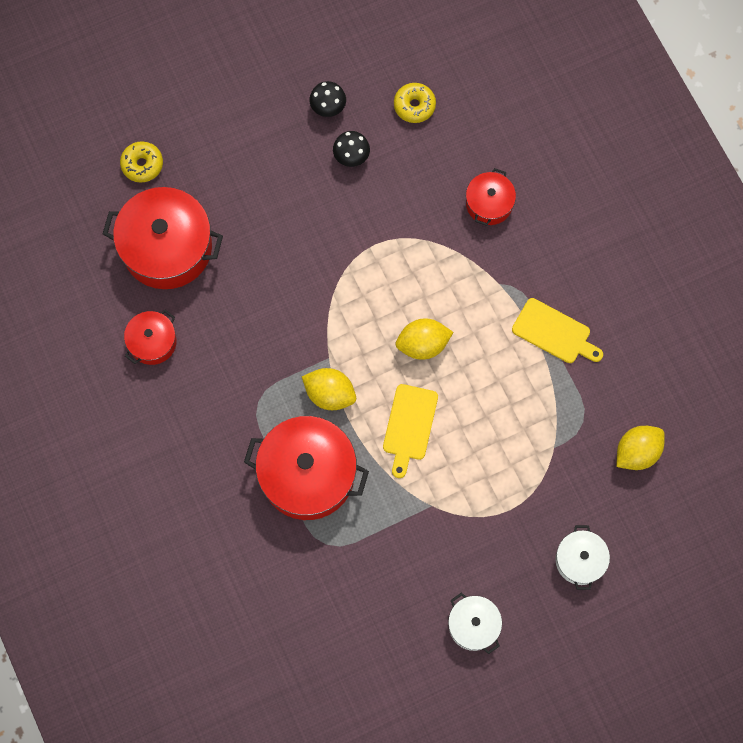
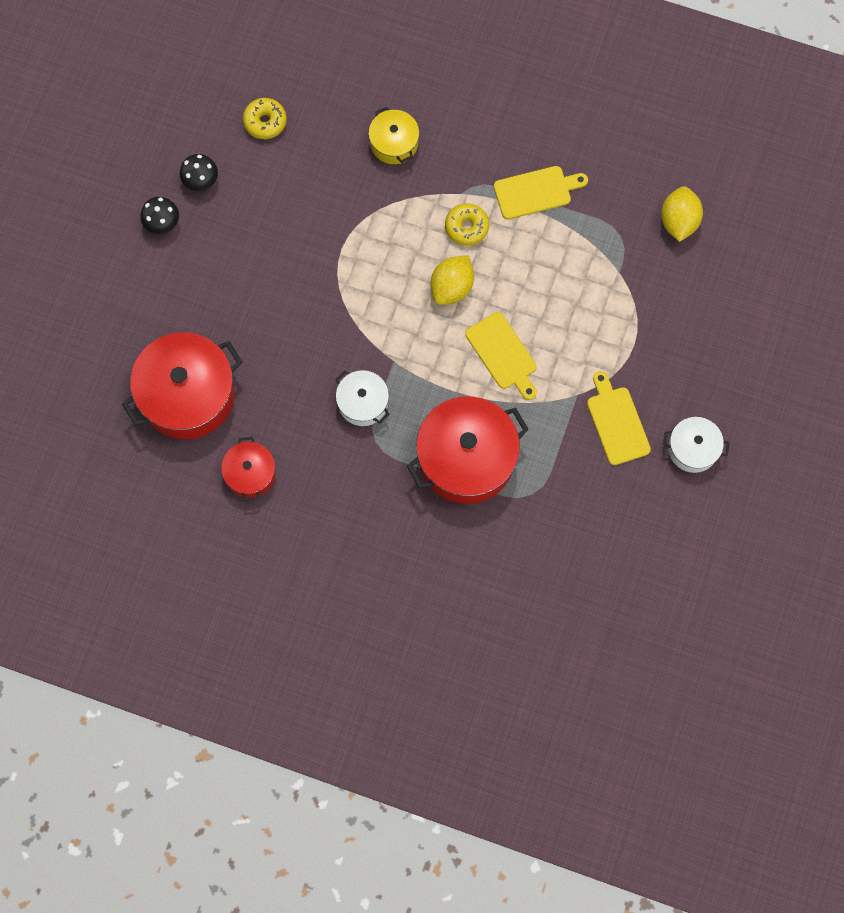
camera: 45 degrees left, 0 degrees up
(142, 165) = (102, 352): yellow donut -> yellow donut (466, 227)
(330, 394) = (422, 386): yellow lemon -> none
(351, 156) = (256, 200): black mushroom -> black mushroom (162, 223)
(439, 552) = (617, 422): none -> yellow cutting board
(489, 203) = (394, 143): red pot -> yellow pot
(580, 560) = (717, 333): white pot -> white pot (363, 403)

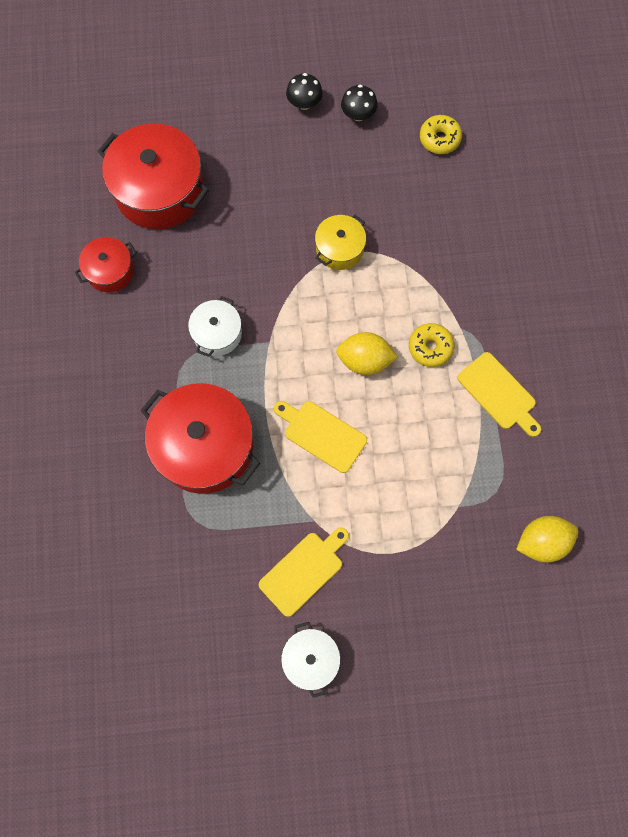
camera: 65 degrees right, 0 degrees up
(394, 143) = (478, 250): yellow pot -> yellow pot (339, 249)
(503, 354) = (322, 434): yellow cutting board -> yellow cutting board turned 90 degrees clockwise

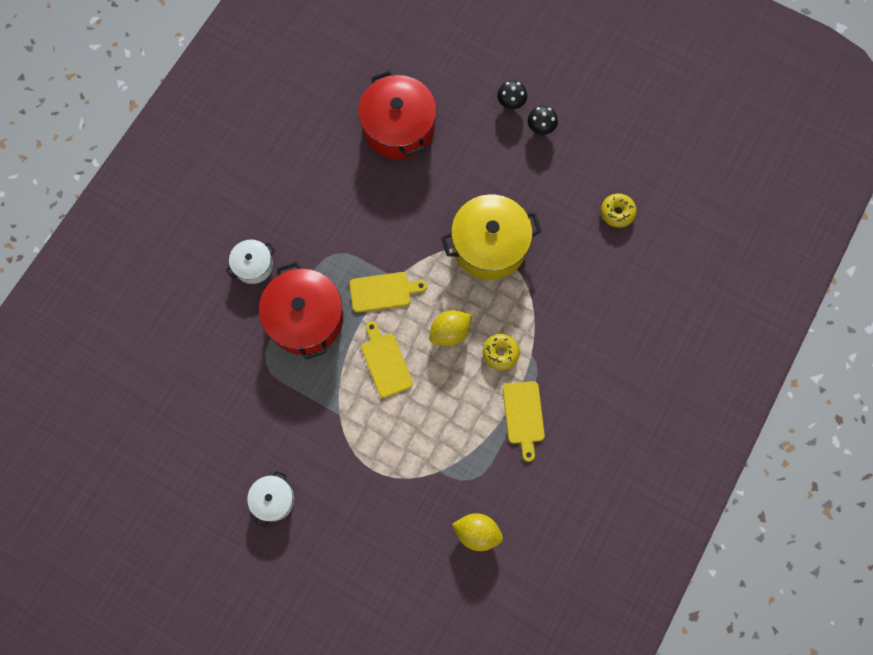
camera: 35 degrees right, 0 degrees up
(110, 271) = (328, 162): red pot -> none
(217, 333) = (366, 249): white pot -> white pot (253, 265)
(304, 571) = (309, 442): yellow cutting board -> yellow cutting board (383, 292)
(339, 249) = (489, 245): yellow pot -> yellow pot, size x1.91
(358, 114) = (572, 159): black mushroom -> black mushroom (511, 102)
(364, 360) = (450, 332): yellow lemon -> yellow lemon turned 75 degrees counterclockwise

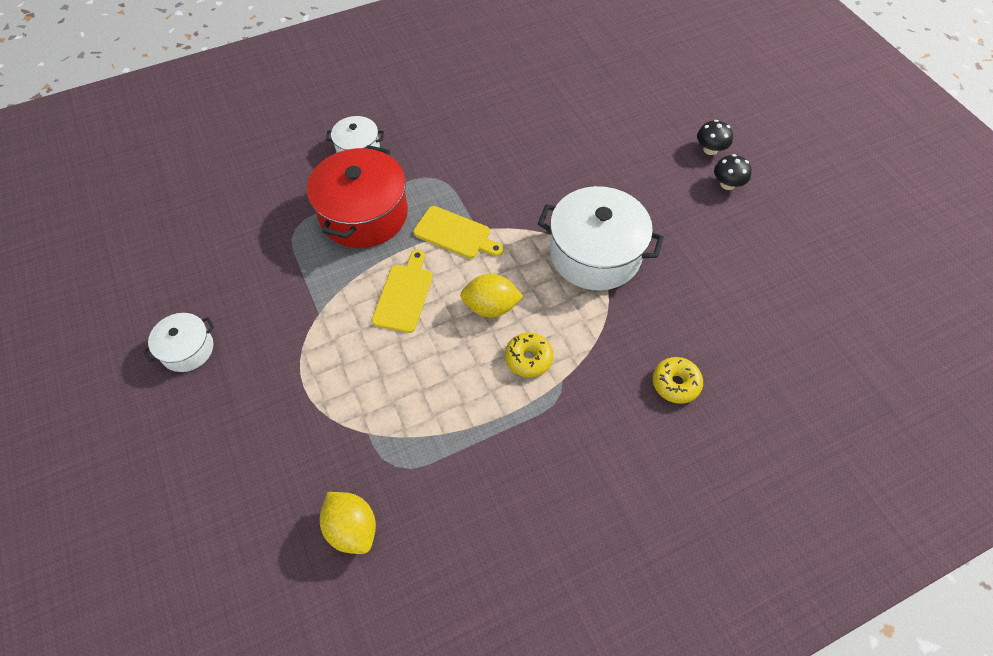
camera: 35 degrees right, 15 degrees down
(398, 127) = (581, 115): red pot -> none
(489, 245) = (595, 254): yellow pot -> white pot
(523, 416) = (504, 437): yellow cutting board -> none
(617, 213) = (761, 301): yellow donut -> yellow donut (675, 384)

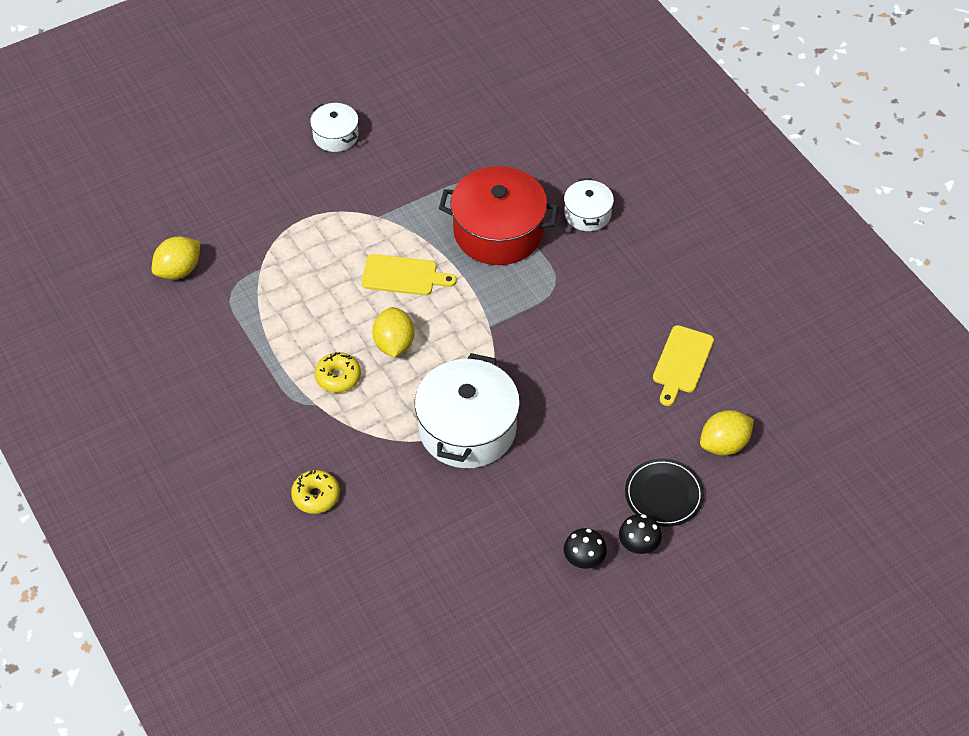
camera: 85 degrees right, 5 degrees down
(455, 234) = (481, 308): yellow cutting board -> yellow cutting board (682, 362)
(613, 91) = (724, 444): none -> yellow lemon
(661, 130) = (663, 494): none -> black plate

